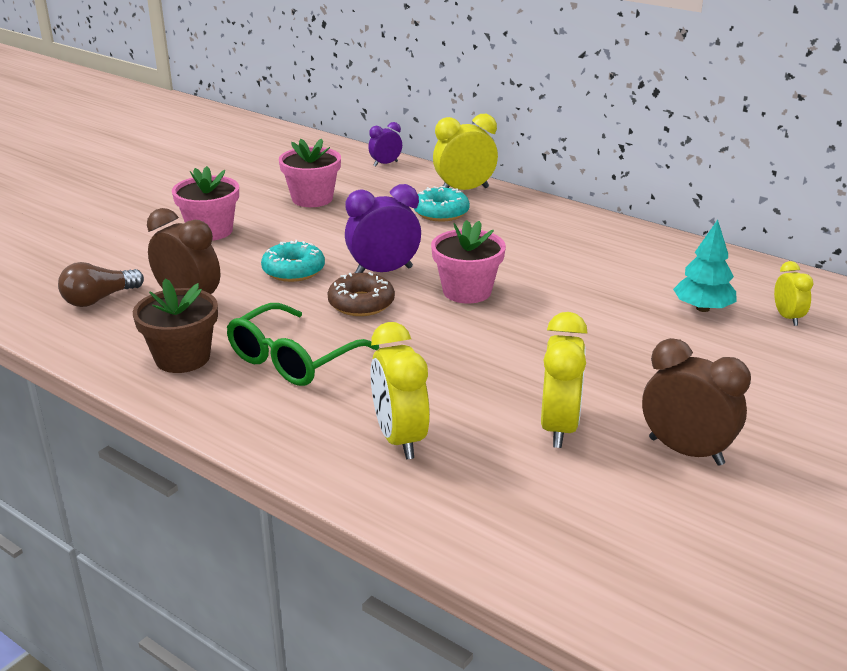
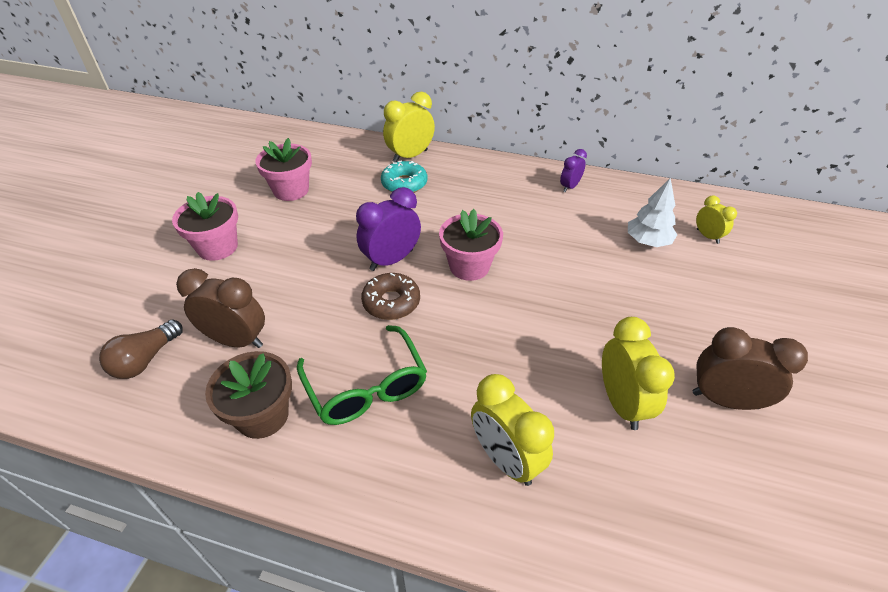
camera: 20 degrees left, 15 degrees up
(293, 270) = (314, 277): turquoise donut -> none
(294, 358) = (366, 386): green glasses -> green glasses turned 45 degrees counterclockwise
(385, 164) = (333, 140): purple clock -> purple clock (569, 187)
(702, 308) = (648, 241): turquoise tree -> white tree

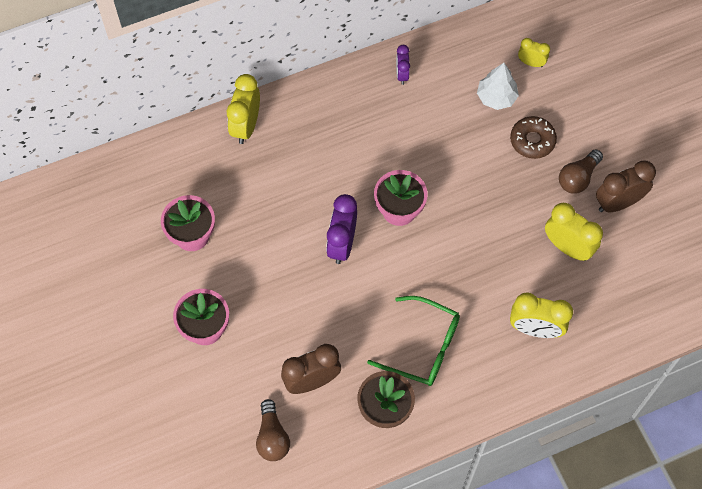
camera: 40 degrees left, 20 degrees up
(391, 302) = (377, 278): brown donut -> brown donut (532, 141)
(404, 184) = (274, 162): turquoise donut -> none
(688, 348) = (578, 178): none -> brown light bulb

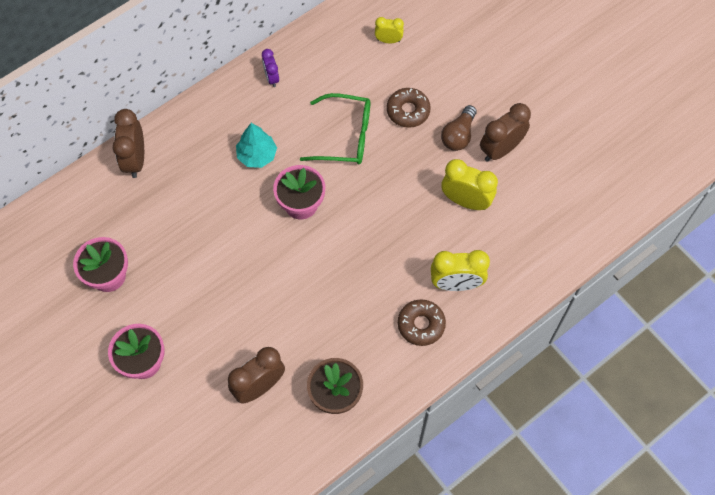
camera: 15 degrees left, 0 degrees up
(246, 126) = (135, 160): yellow clock -> brown clock
(272, 437) = (234, 450): brown light bulb -> none
(342, 244) = (255, 249): purple clock -> none
(367, 150) = (257, 155): none -> turquoise tree
(422, 347) = (356, 327): green glasses -> green glasses (344, 136)
(488, 361) = (421, 325): none -> brown donut
(496, 97) = (365, 79): white tree -> none

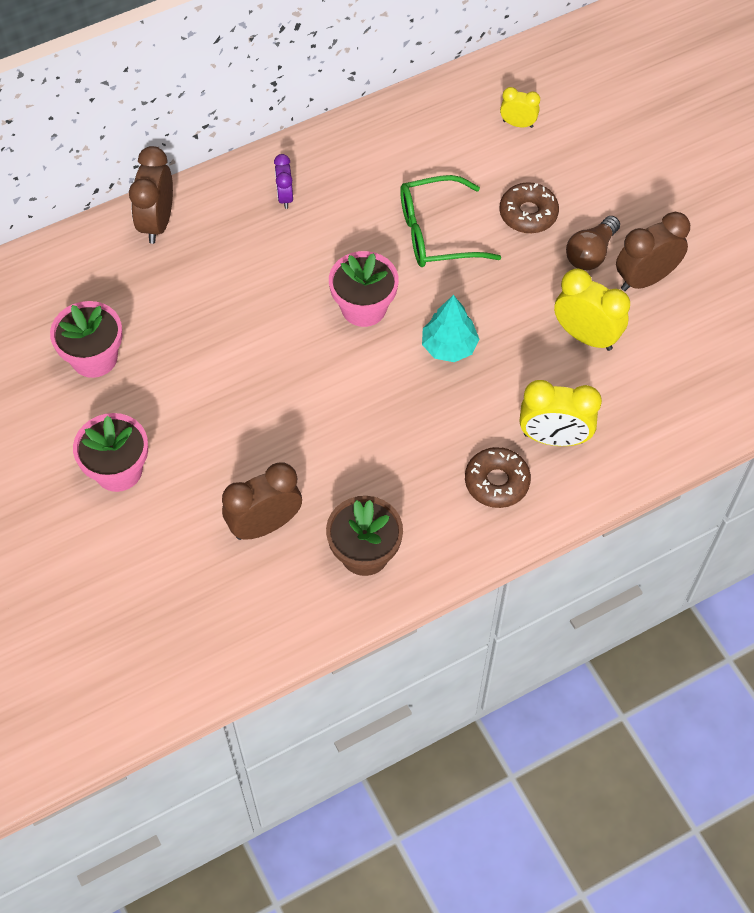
camera: 10 degrees right, 5 degrees down
(257, 155) = (317, 239): turquoise tree -> turquoise tree (449, 346)
(271, 78) = (354, 148): purple clock -> purple clock (285, 197)
(344, 136) = (437, 233): green glasses -> green glasses turned 150 degrees clockwise

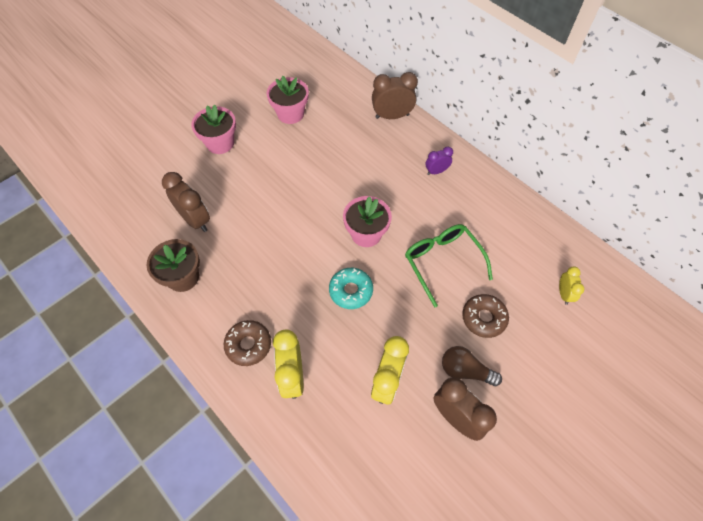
camera: 75 degrees right, 0 degrees up
(449, 346) = (351, 291): turquoise tree -> turquoise donut

